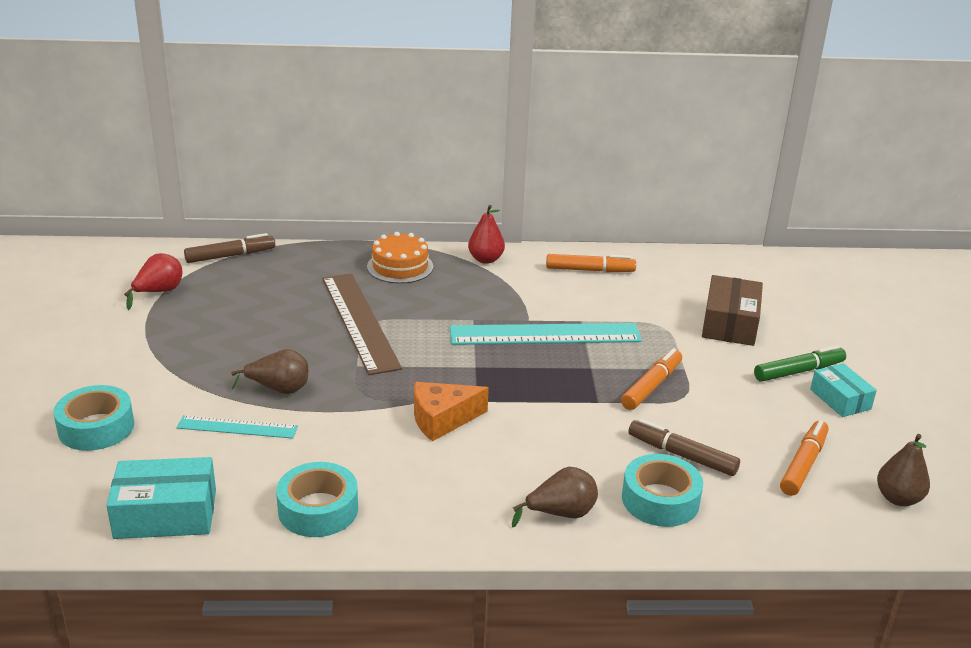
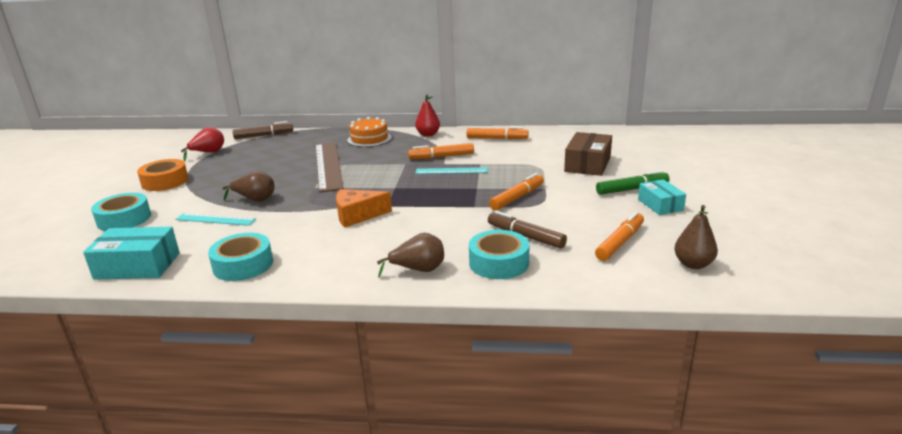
camera: 10 degrees right, 5 degrees down
(120, 352) = (165, 181): none -> orange tape
(521, 306) = (441, 157): none -> orange marker
(545, 334) = (451, 171): turquoise ruler -> turquoise ruler, size x0.54

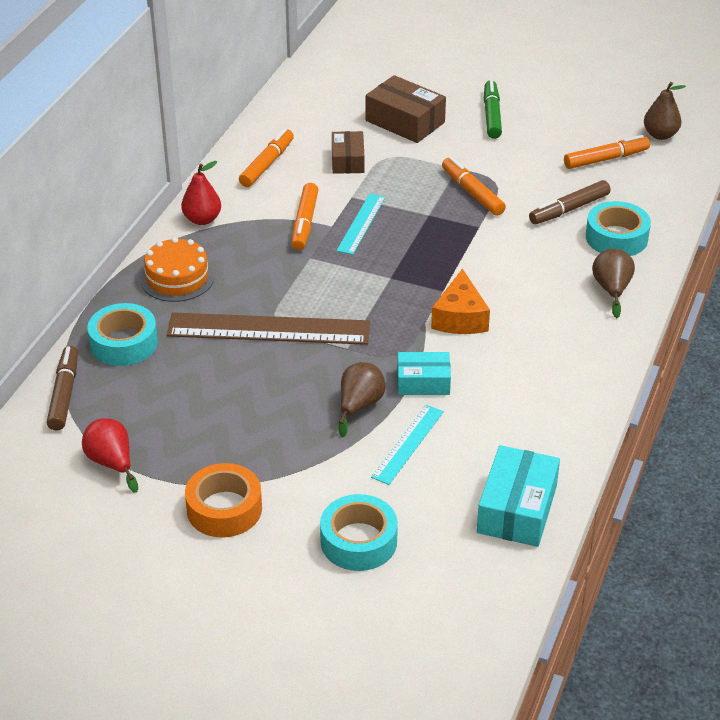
camera: 75 degrees left, 15 degrees up
(243, 265) = (550, 416): turquoise tape -> turquoise tape (124, 343)
(521, 156) = (348, 160): none -> brown box
(620, 242) = (606, 159): orange marker -> orange marker turned 105 degrees clockwise
(660, 205) = (537, 111): turquoise box -> turquoise box (423, 382)

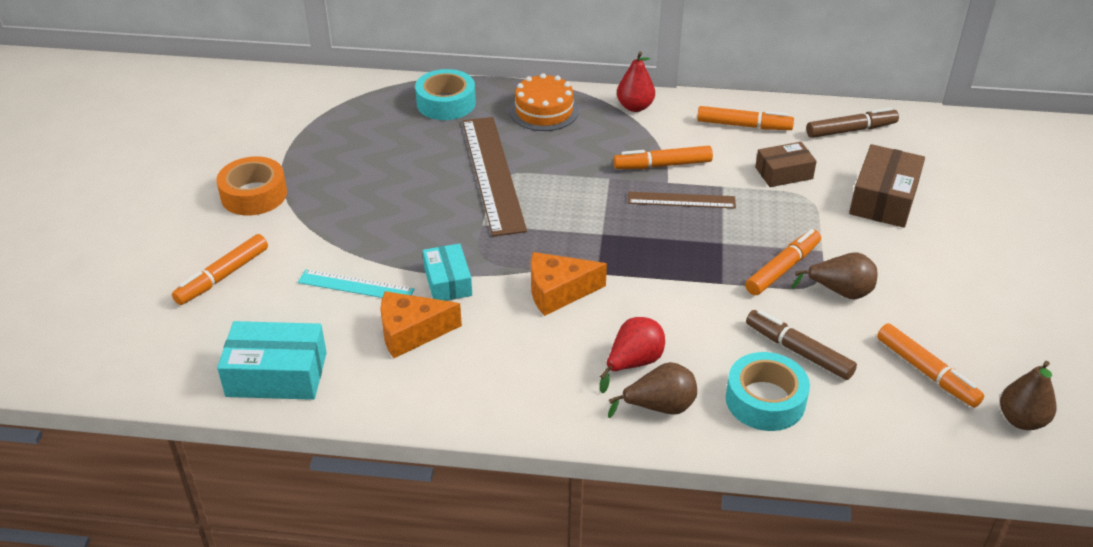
camera: 75 degrees right, 0 degrees up
(64, 394) = (374, 89): brown marker -> brown marker (851, 130)
(112, 463) = (299, 129): red pear -> red pear (633, 363)
(358, 541) = (223, 276): turquoise tape -> orange marker
(359, 406) = (401, 246): brown pear -> brown pear (840, 292)
(361, 223) = (681, 200): turquoise ruler -> brown ruler
(485, 414) = (411, 332): none -> orange cheese
(491, 115) = (947, 262): green marker -> none

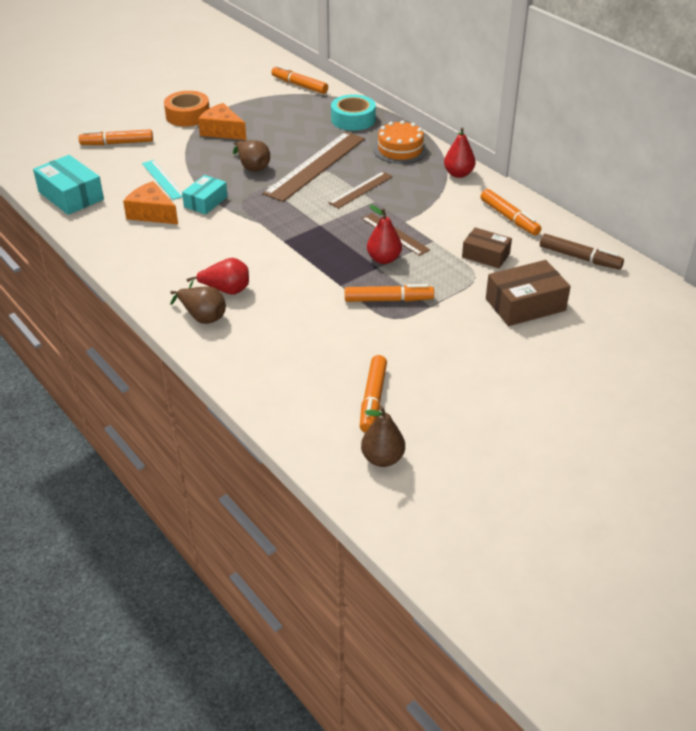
camera: 45 degrees right, 0 degrees up
(558, 292) = (248, 237): orange cheese -> orange cheese (222, 131)
(578, 173) = (361, 190): none -> brown ruler
(662, 165) = (417, 211): orange marker -> orange marker (299, 85)
(713, 231) = (384, 259): none -> red pear
(765, 400) = (259, 350): turquoise tape -> none
(798, 351) = (319, 341): brown marker -> none
(840, 292) = (400, 331): brown pear -> brown pear (252, 167)

